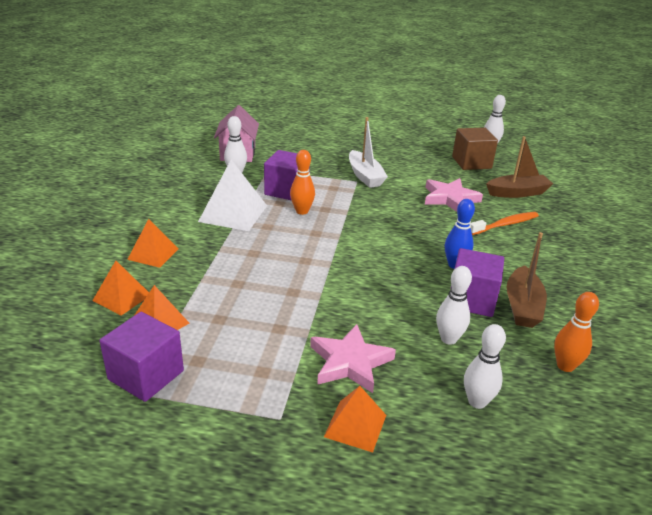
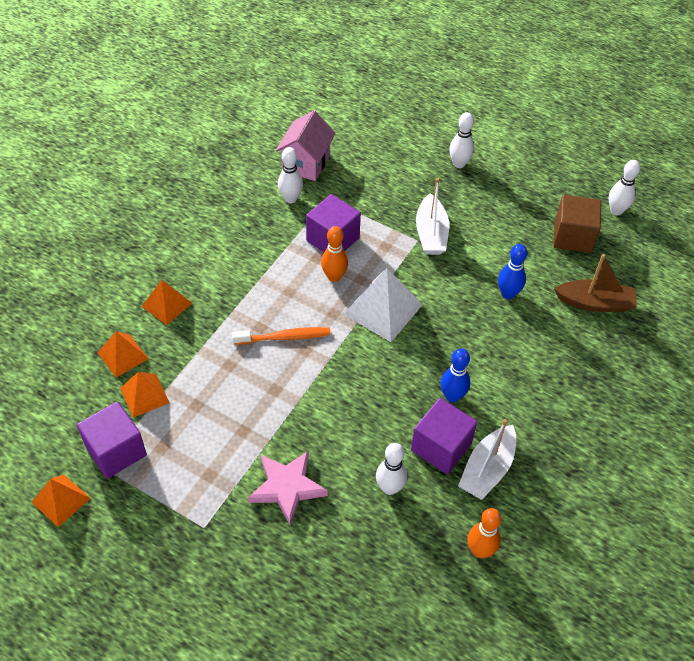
camera: 20 degrees right, 20 degrees up
(233, 213) = (263, 263): white pyramid -> white pyramid (383, 309)
(355, 425) = (260, 553): orange pyramid -> orange pyramid (61, 500)
(450, 198) = (508, 294): pink star -> blue bowling pin
(477, 402) = (374, 562): white bowling pin -> white bowling pin (459, 164)
(505, 224) = (545, 351): orange toothbrush -> orange toothbrush (284, 337)
(522, 306) = (487, 469): brown boat -> white boat

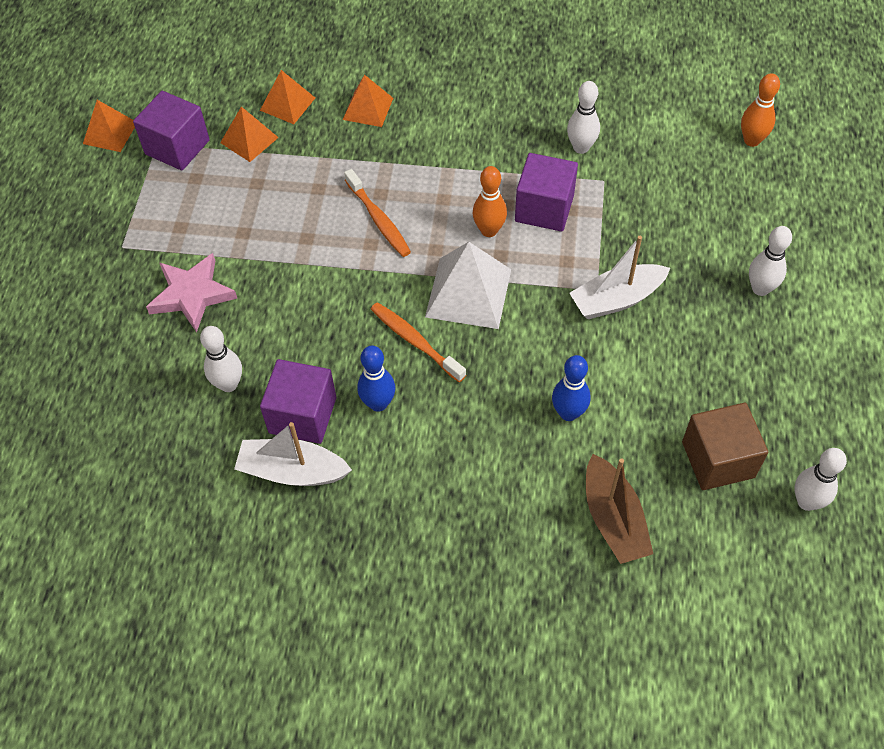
camera: 70 degrees right, 5 degrees up
(306, 163) = (647, 139): pink house -> none
(409, 355) = (415, 341): none -> orange toothbrush
(480, 551) = (183, 497): orange bowling pin -> orange bowling pin (751, 140)

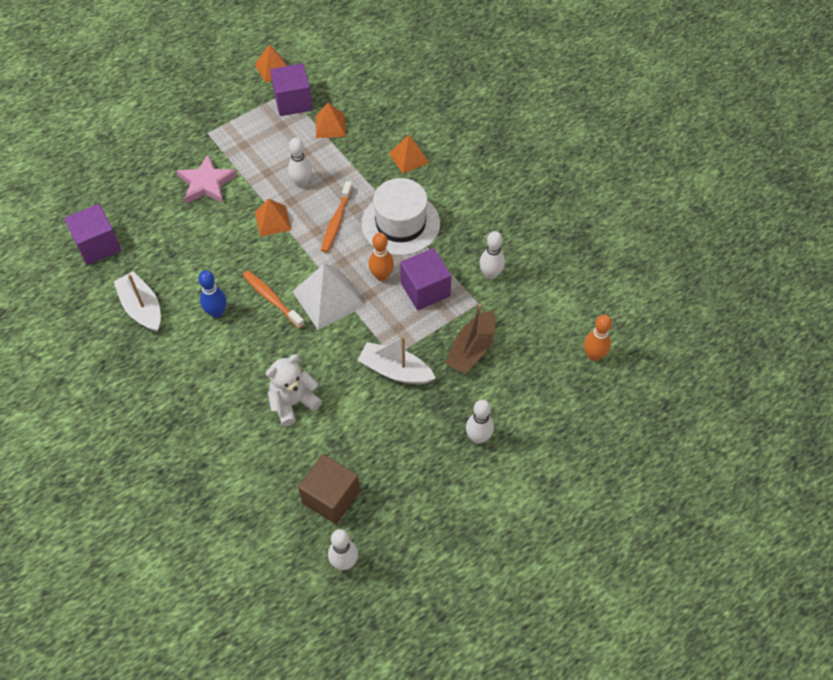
camera: 45 degrees right, 0 degrees up
(228, 384) = (168, 241): white bowling pin -> white bowling pin (301, 183)
(287, 104) = (373, 122): orange pyramid -> orange pyramid (273, 221)
(302, 415) = (179, 286): purple cube -> purple cube (98, 245)
(415, 341) = (272, 299): orange toothbrush -> orange toothbrush turned 45 degrees counterclockwise
(442, 171) = (400, 224): none -> white hat
(568, 413) = (293, 402): blue bowling pin -> white teddy bear
(613, 519) = (244, 472): brown boat -> brown boat (471, 349)

